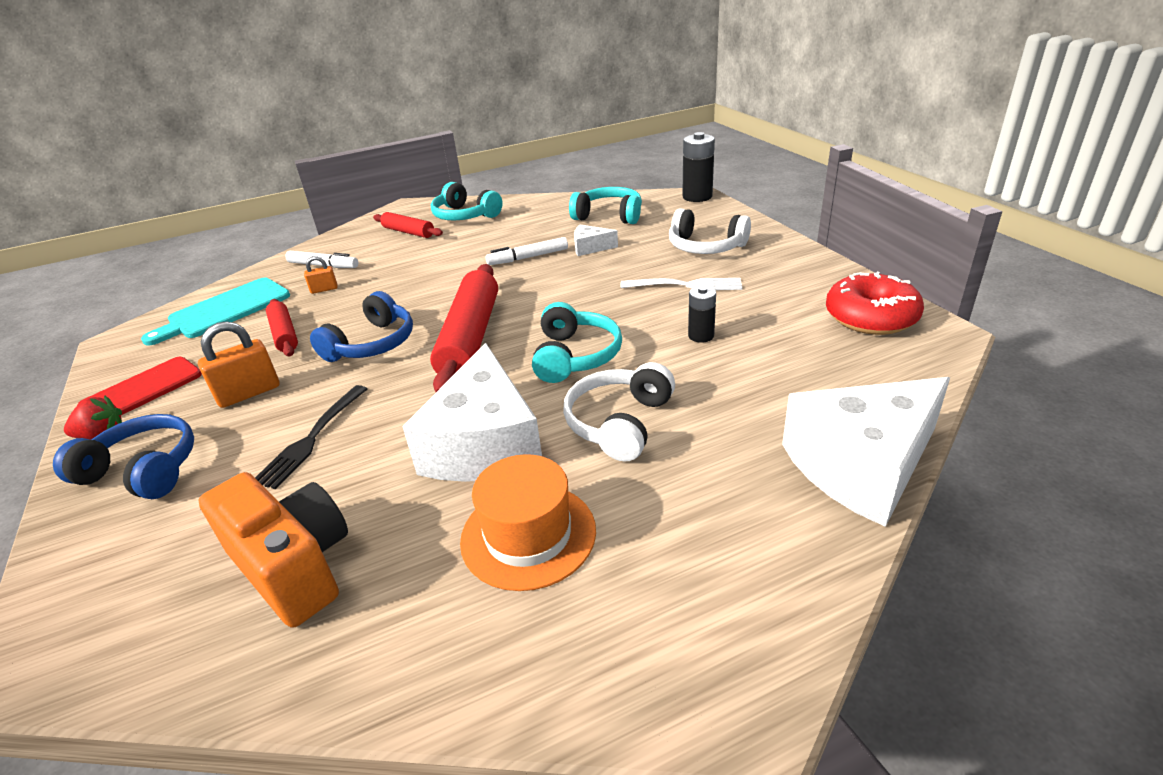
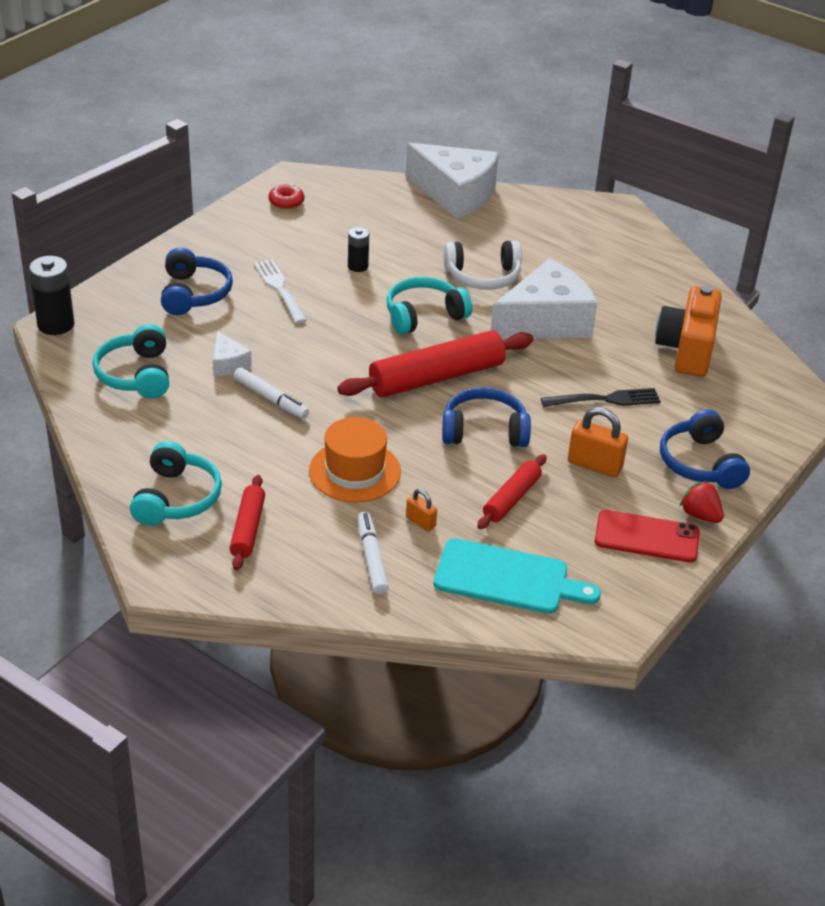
camera: 125 degrees left, 5 degrees up
(528, 535) = (594, 281): orange hat -> orange hat (355, 471)
(705, 247) = (194, 293): white headphones -> blue headphones
(870, 317) = (286, 202): red donut -> red donut, size x0.52

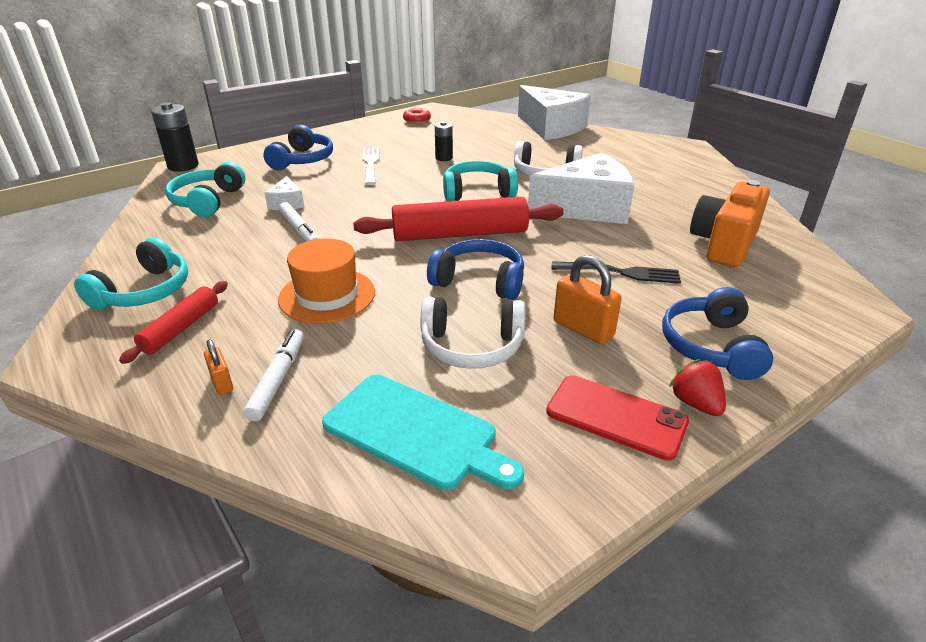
camera: 20 degrees right, 5 degrees down
(420, 522) = (357, 352): orange padlock -> orange padlock (222, 382)
(511, 498) = (472, 346): red rolling pin -> white headphones

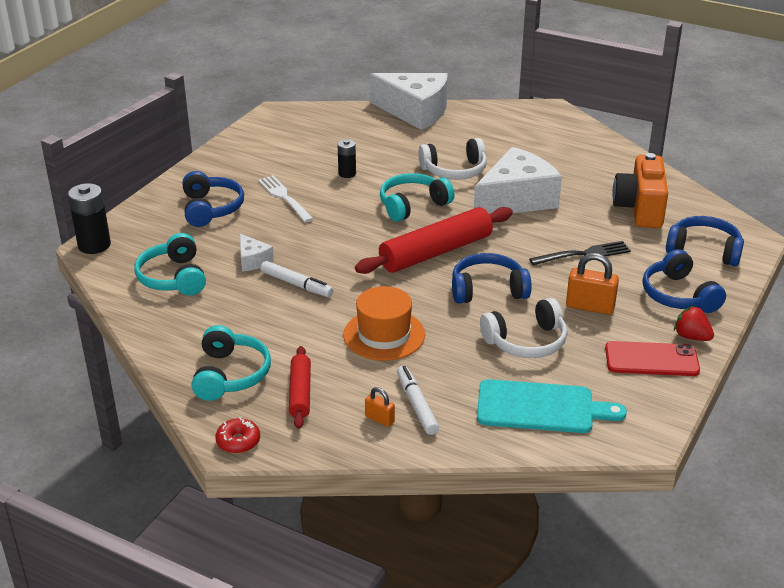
camera: 25 degrees left, 0 degrees up
(417, 120) = (275, 131): red donut -> red donut (238, 441)
(780, 304) = (704, 250): none -> blue headphones

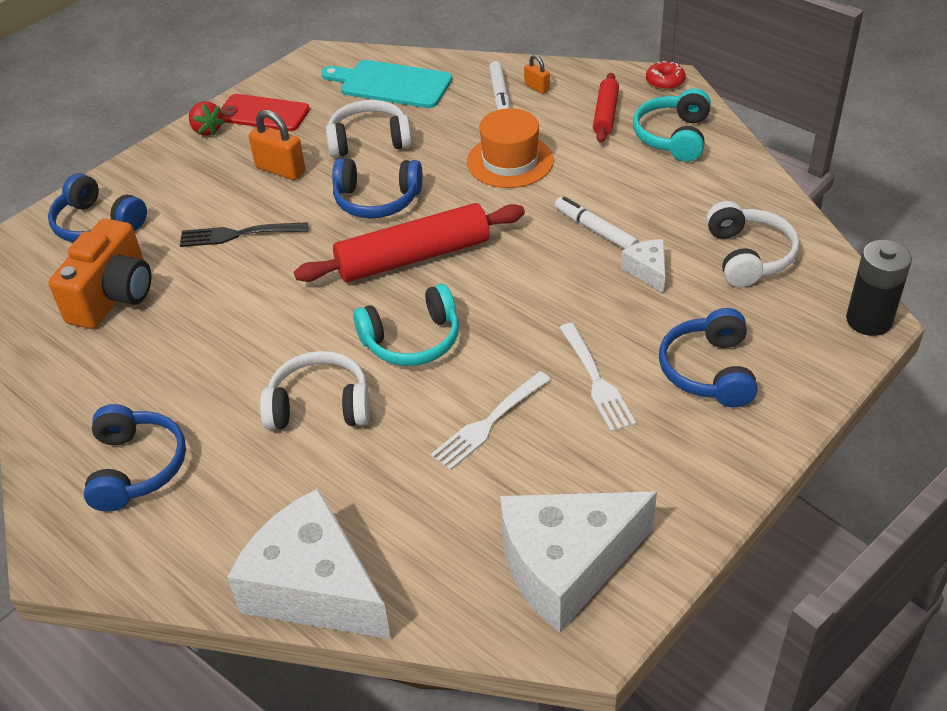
camera: 165 degrees left, 10 degrees up
(173, 278) = (748, 256): turquoise headphones -> white headphones
(347, 173) = (489, 422): black battery -> white fork
(516, 199) = (263, 333): white cheese -> white cheese (566, 566)
(678, 295) = (179, 173): blue headphones -> blue headphones (136, 467)

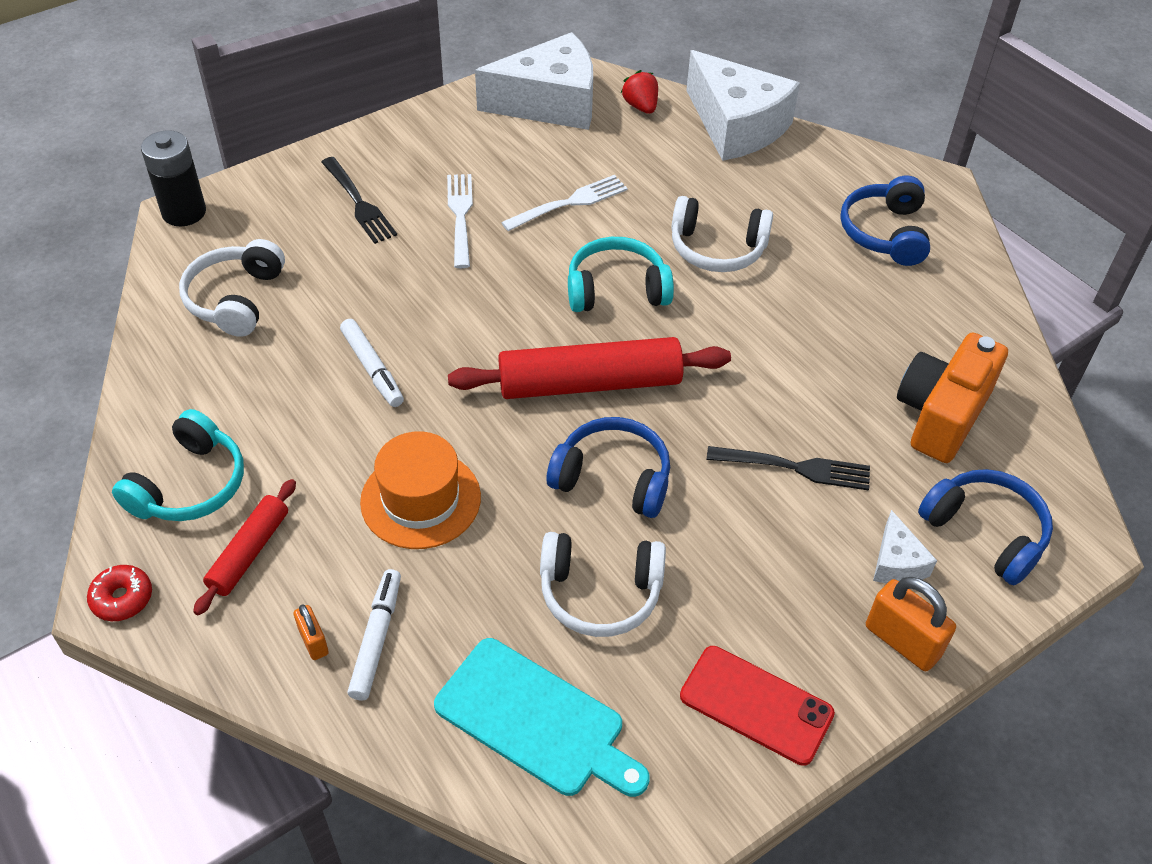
camera: 170 degrees left, 5 degrees up
(207, 130) = (847, 689): red strawberry -> red strawberry (641, 106)
(280, 170) = (735, 568): orange padlock -> orange padlock (902, 641)
(647, 271) = (348, 307): white cheese -> white cheese (896, 562)
(709, 371) = (358, 202): blue headphones -> black fork

